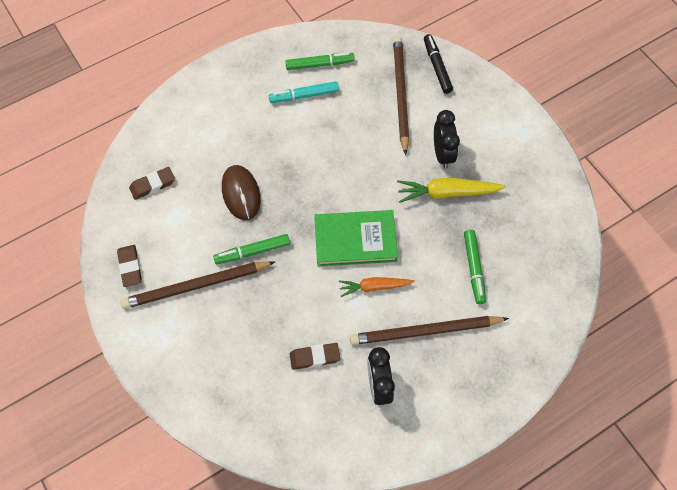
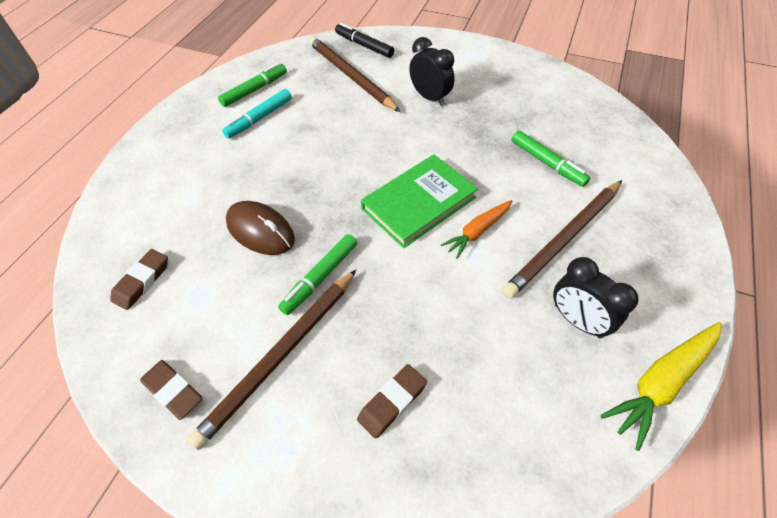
camera: 35 degrees left, 10 degrees down
(314, 357) = (485, 339): brown eraser -> brown eraser (392, 402)
(447, 193) = (463, 122): yellow carrot -> yellow carrot (661, 383)

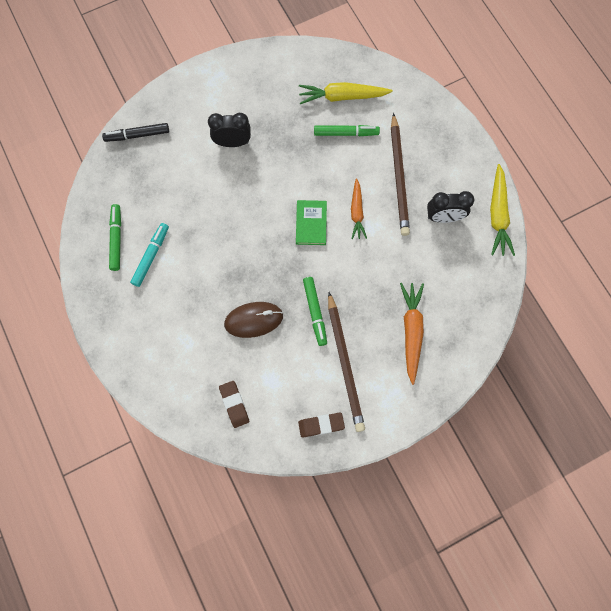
camera: 50 degrees left, 20 degrees up
(259, 118) = (151, 256): turquoise marker -> turquoise marker turned 150 degrees counterclockwise
(350, 76) = (163, 170): brown pencil -> none
(392, 402) = (411, 331): brown eraser -> orange carrot
(419, 203) = (311, 223): green book -> green book, size x0.64
(578, 136) = (342, 97): none -> yellow carrot

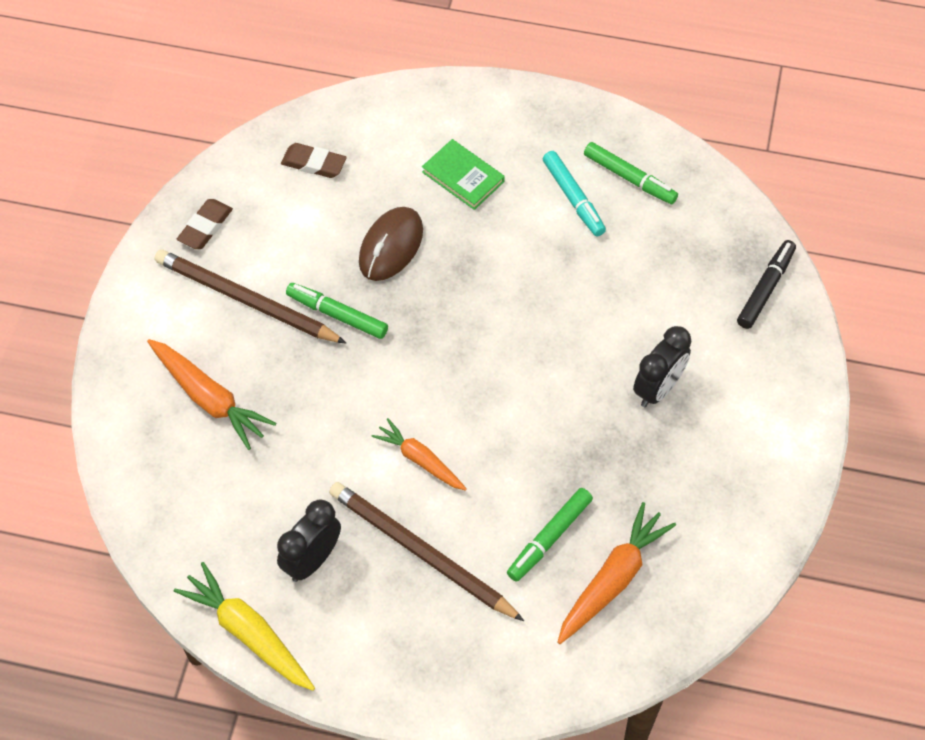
camera: 130 degrees right, 15 degrees down
(311, 223) = (455, 395): green book -> green book (463, 177)
(342, 97) = (612, 579): yellow carrot -> orange carrot

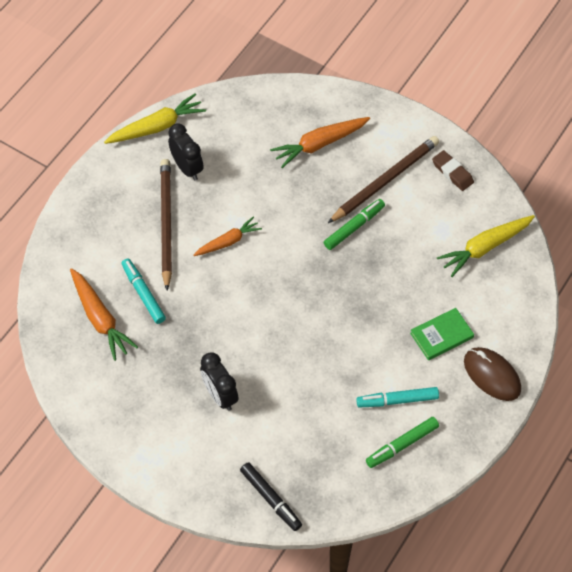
camera: 110 degrees right, 0 degrees up
(314, 164) = (485, 247): brown eraser -> yellow carrot
(391, 246) = (397, 273): brown mouse -> brown mouse (492, 375)
(421, 553) = (166, 223): brown pencil -> brown pencil turned 60 degrees counterclockwise
(549, 538) = (143, 294): green marker -> turquoise marker

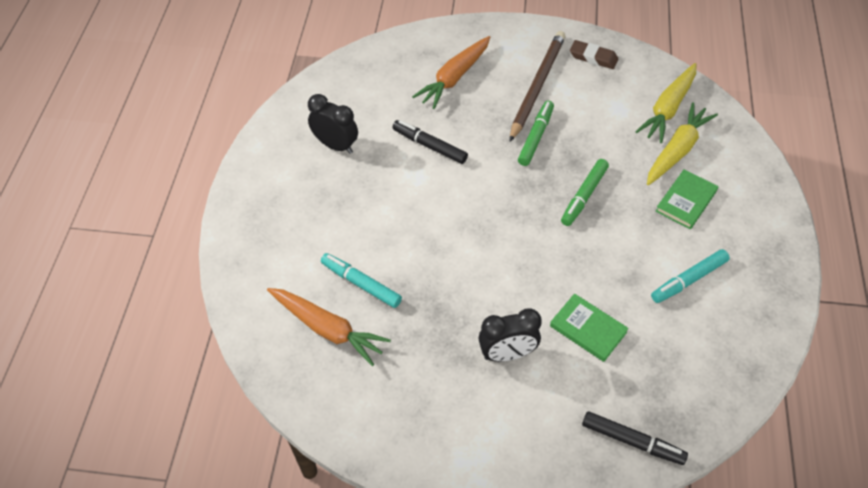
camera: 25 degrees left, 5 degrees down
(157, 127) = (282, 119): yellow carrot -> yellow carrot (677, 150)
(166, 223) = (344, 205): brown pencil -> none
(220, 395) = (507, 354): black clock -> black clock turned 45 degrees counterclockwise
(228, 242) = (420, 197): orange carrot -> none
(262, 199) = (429, 146): none -> black marker
(292, 403) = (588, 329): none -> green book
(402, 445) = (724, 322): green marker -> green marker (584, 196)
(492, 375) = (758, 218): brown mouse -> none

